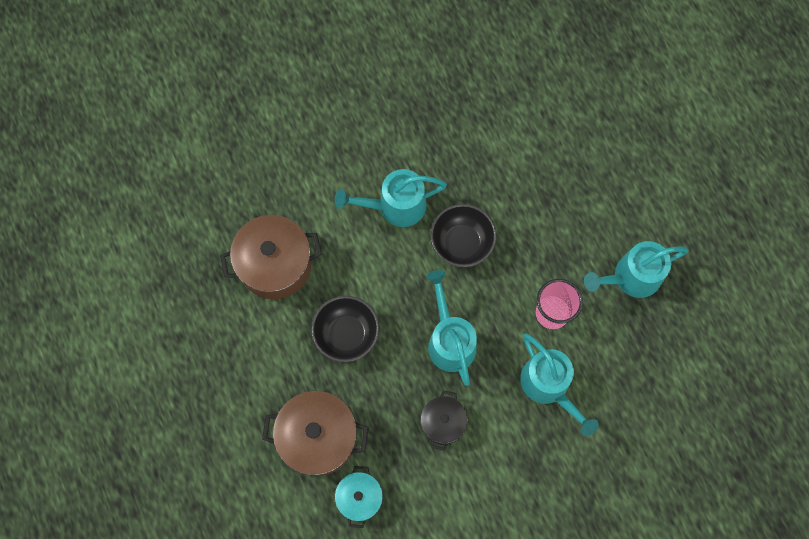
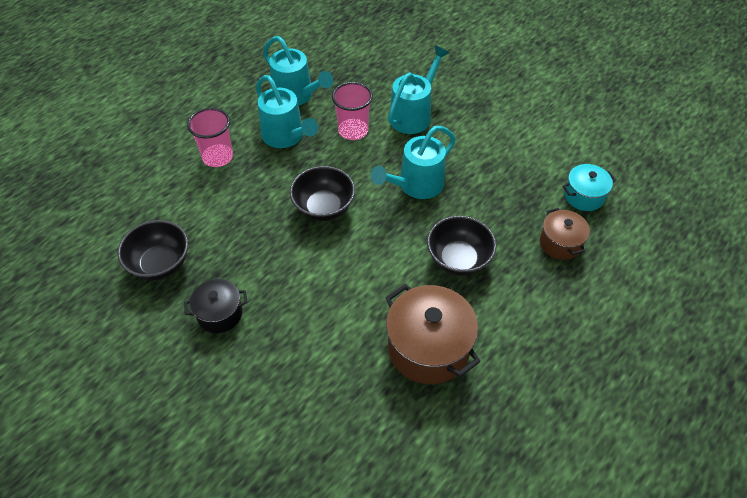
camera: 115 degrees left, 20 degrees down
(318, 437) = (560, 243): brown pot -> brown pot, size x0.57
(395, 206) = (313, 271): turquoise watering can -> turquoise watering can (286, 137)
(443, 422) = (486, 166): black pot -> black pot (220, 314)
(461, 88) = (160, 264): none -> black bowl
(571, 171) = (218, 157): none -> pink cup

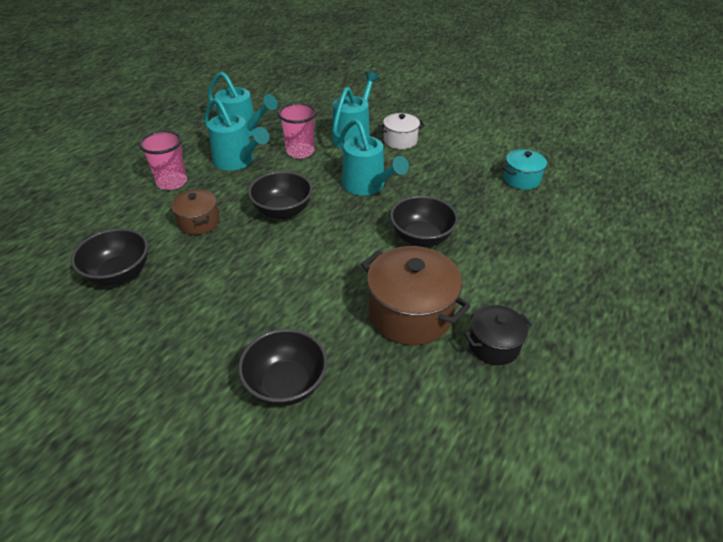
camera: 10 degrees left, 10 degrees down
(220, 314) = (187, 310): black pot -> black pot (493, 345)
(299, 406) = (286, 384): none -> black bowl
(416, 185) = (367, 186): turquoise watering can -> turquoise watering can turned 75 degrees counterclockwise
(463, 127) = (400, 141): none -> white pot
(560, 243) = (511, 215): brown pot -> brown pot (199, 222)

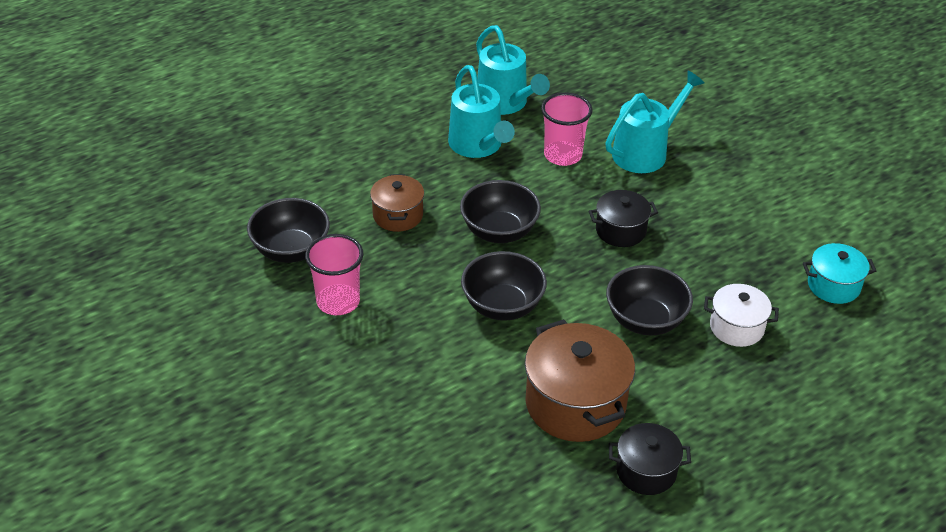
camera: 25 degrees right, 0 degrees up
(172, 182) = (389, 152): pink cup -> pink cup (338, 301)
(286, 384) = (405, 427): black bowl -> black bowl (502, 306)
(367, 186) = (620, 230): turquoise watering can -> black pot
(400, 141) = (704, 177): white pot -> white pot (736, 327)

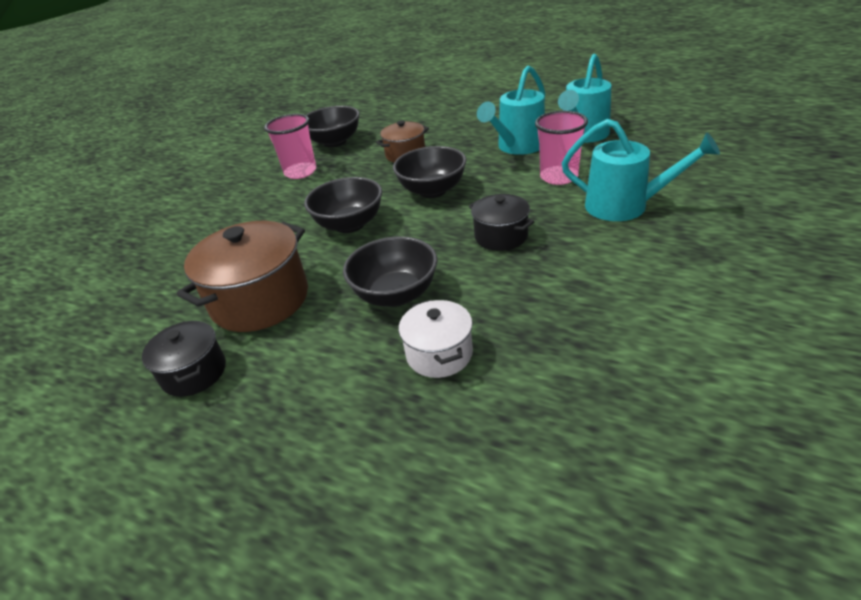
camera: 65 degrees right, 5 degrees down
(833, 285) = (590, 404): turquoise pot -> none

